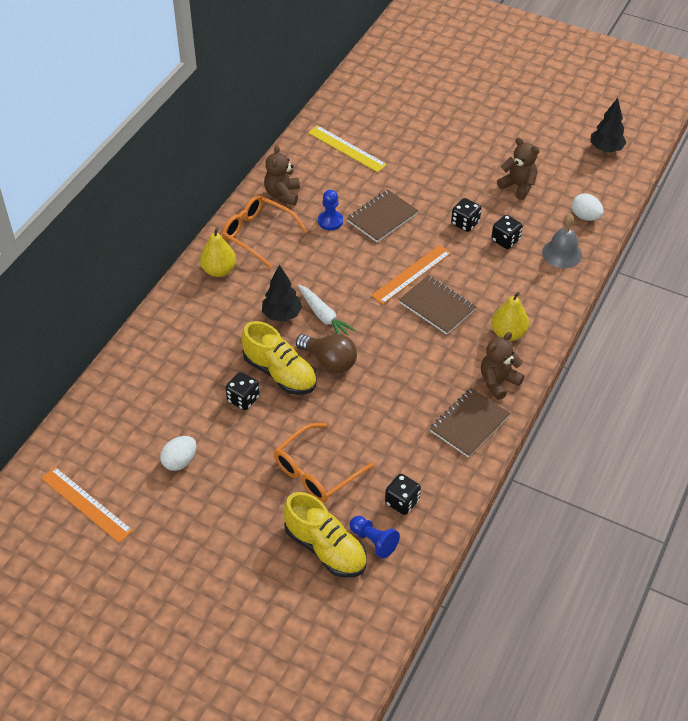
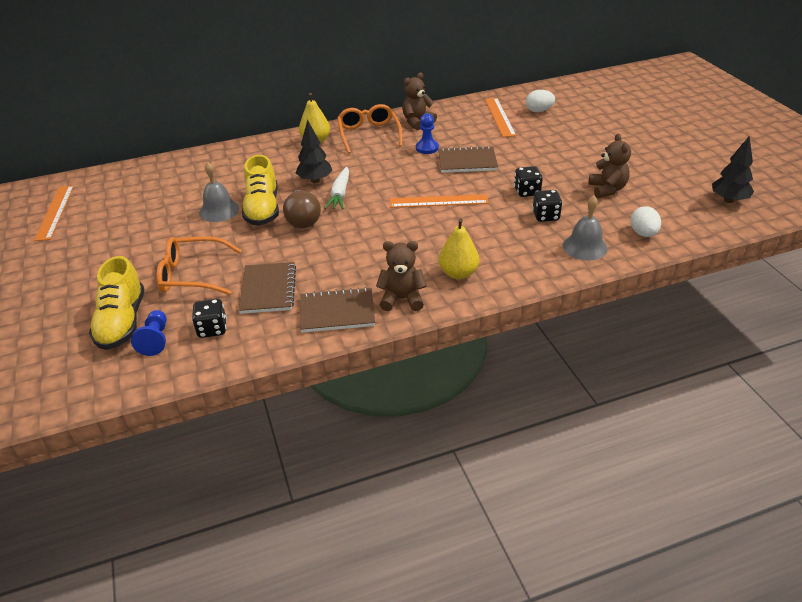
camera: 45 degrees right, 10 degrees down
(180, 461) = (132, 221): white egg -> white egg (539, 111)
(243, 399) = (219, 210): black dice -> grey bell
(346, 149) = (499, 117): yellow ruler -> orange ruler
(437, 306) = (428, 228): brown notebook -> brown notebook (268, 289)

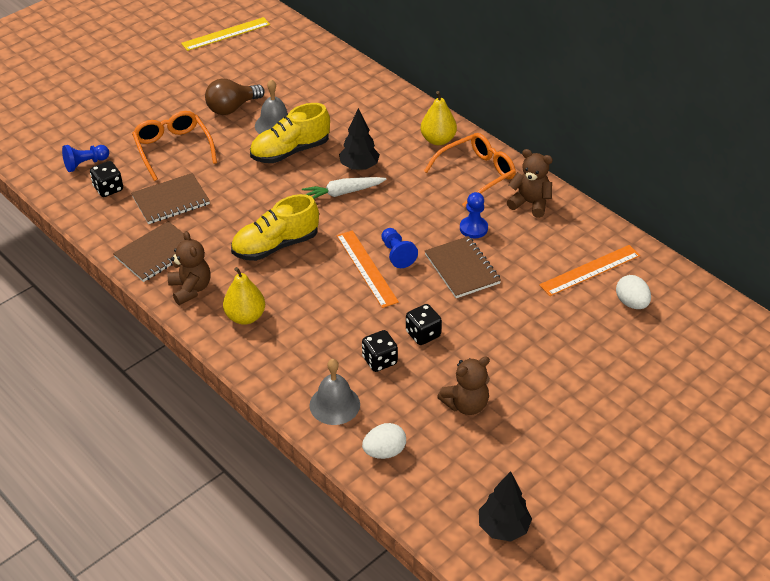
camera: 65 degrees right, 5 degrees up
(55, 212) = (226, 34): orange ruler -> yellow ruler
(122, 322) = (99, 137): yellow shoe -> yellow shoe (275, 245)
(303, 220) = (285, 183): brown light bulb -> brown light bulb (232, 108)
(337, 312) = (156, 253): brown notebook -> brown notebook turned 75 degrees clockwise
(432, 184) = (397, 254): none -> blue pawn

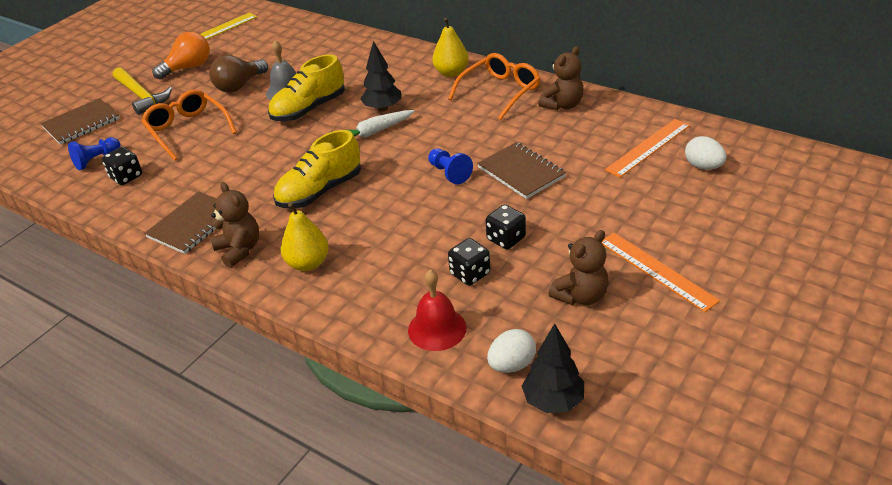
camera: 10 degrees left, 5 degrees down
(138, 99) = (141, 96): none -> yellow hammer
(171, 200) = (196, 174): brown notebook -> brown notebook (81, 123)
(189, 74) = (188, 68): none -> orange light bulb
(334, 404) = (437, 328): grey bell -> red bell
(367, 268) = (423, 192): orange ruler -> orange ruler (657, 270)
(473, 228) = (517, 136): blue pawn -> none
(503, 528) = (681, 415): black tree -> black tree (553, 401)
(530, 203) = (562, 105): brown teddy bear -> brown teddy bear turned 120 degrees clockwise

